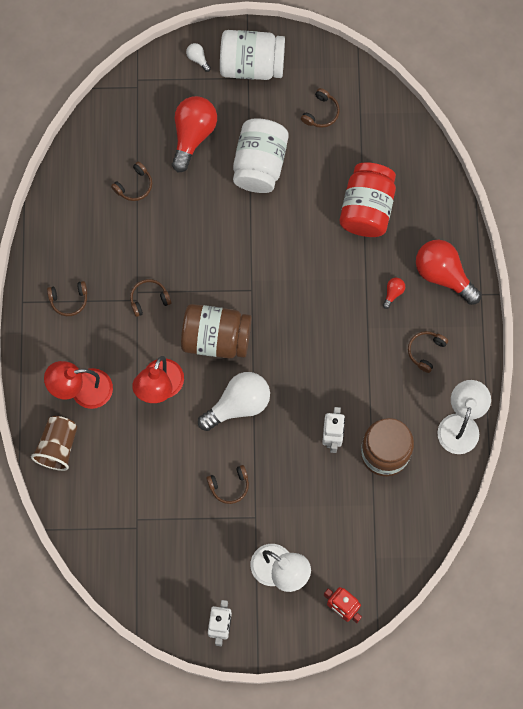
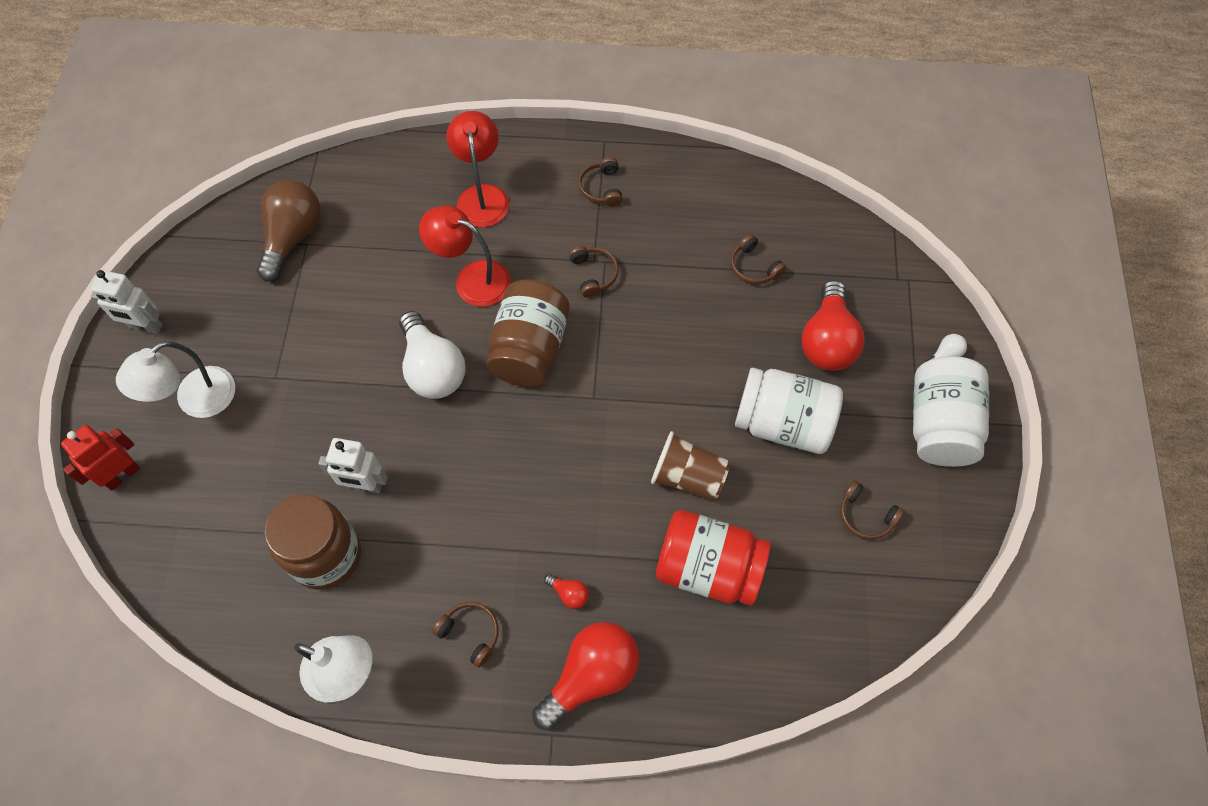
camera: 95 degrees right, 10 degrees down
(58, 446) = (416, 168): brown cup -> brown cup (687, 477)
(131, 531) = (293, 237): none -> brown light bulb
(193, 135) = (827, 341): red light bulb -> red light bulb turned 75 degrees clockwise
(229, 486) = (324, 350): brown headphones -> none

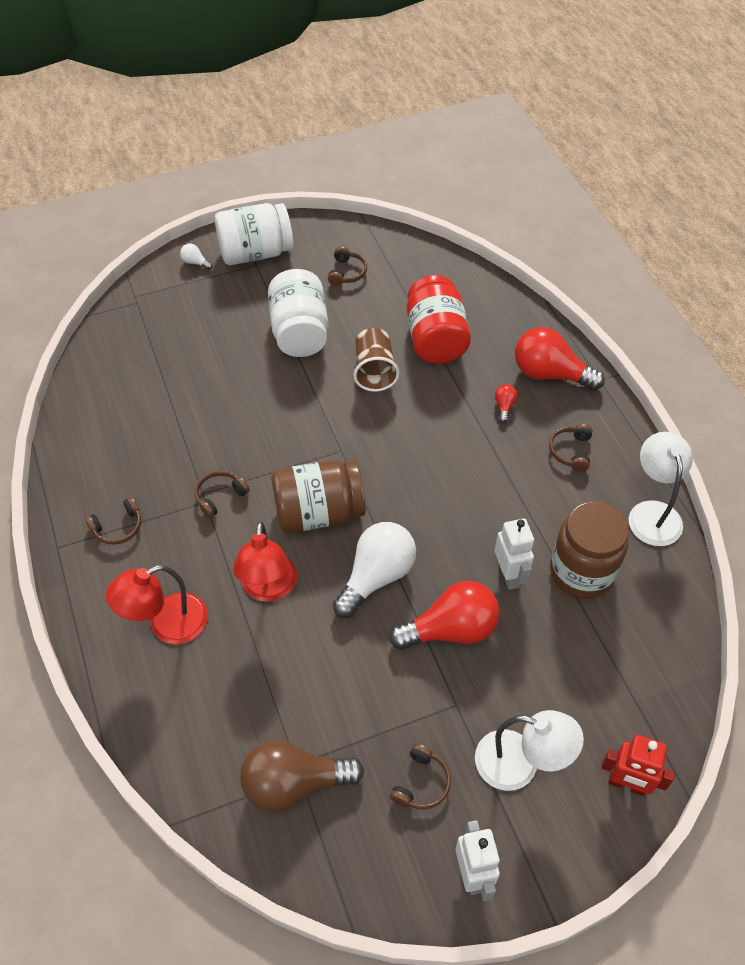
camera: 115 degrees left, 10 degrees down
(753, 267) = (163, 390): brown headphones -> brown headphones (421, 783)
(827, 341) = (214, 327): red light bulb -> red light bulb (451, 630)

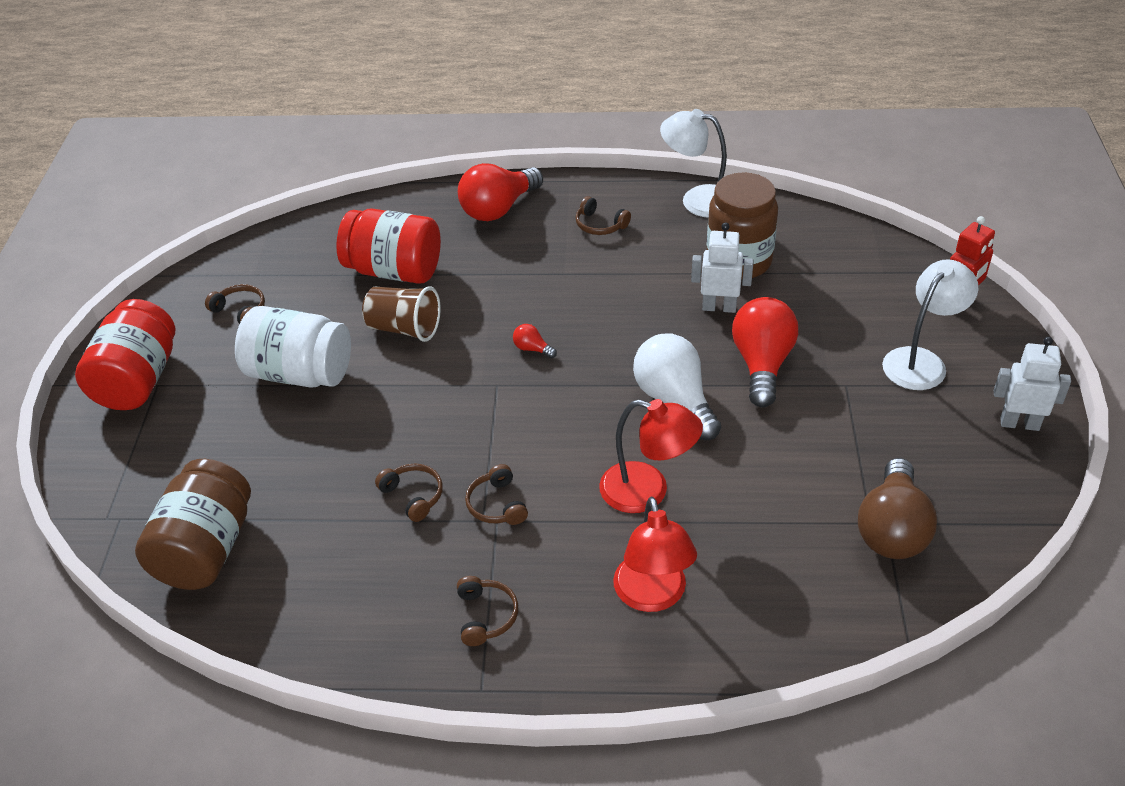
camera: 65 degrees left, 10 degrees down
(195, 262) = (102, 441): white light bulb -> none
(256, 253) = (138, 380): white jar -> red jar
(319, 513) = (569, 424): brown jar -> brown jar (206, 549)
(421, 783) = (920, 433): brown headphones -> brown headphones (413, 496)
(504, 406) = (518, 250): red light bulb -> red light bulb (532, 349)

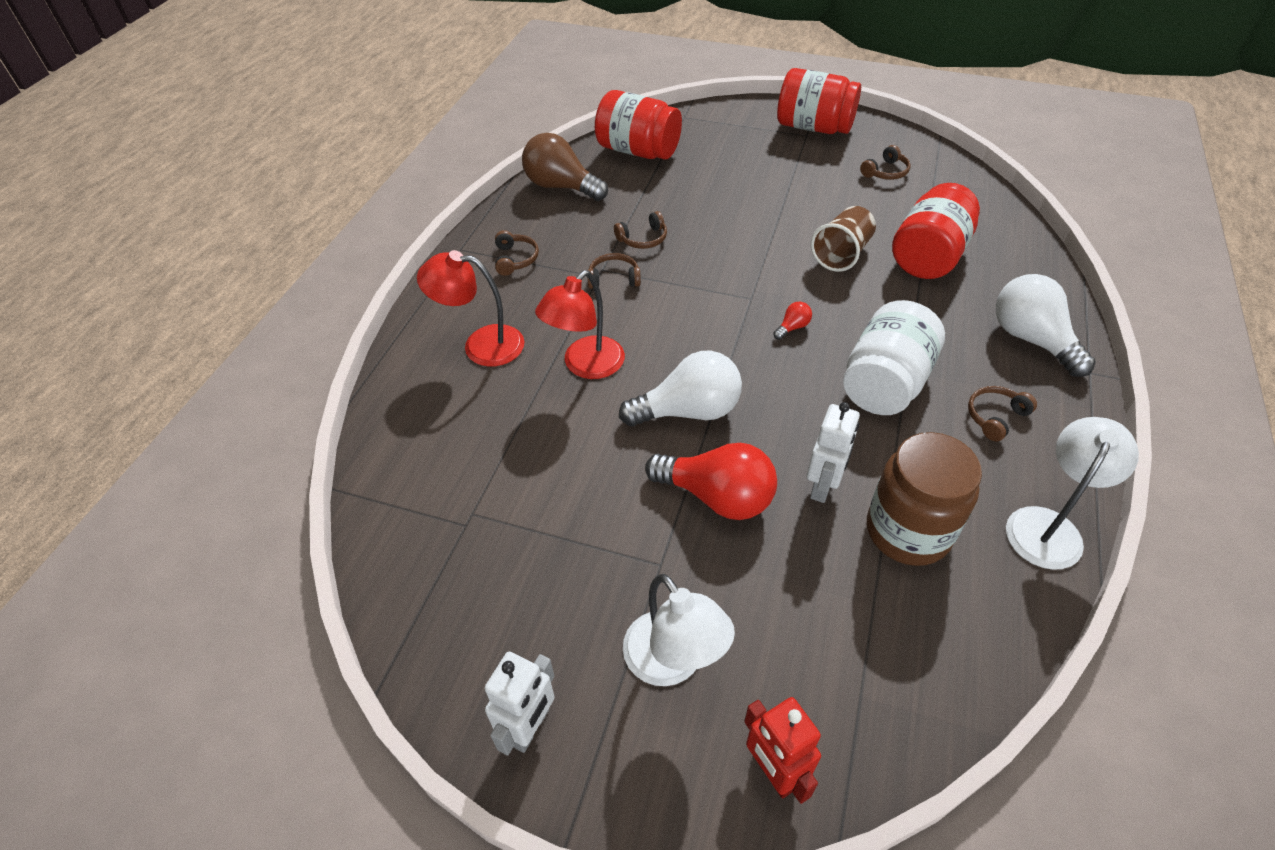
camera: 105 degrees right, 5 degrees up
(206, 549) = (638, 151): brown jar -> red jar
(299, 373) = (799, 196): white jar -> white jar (884, 383)
(486, 616) = (515, 259): brown headphones -> brown headphones turned 105 degrees counterclockwise
(498, 209) = (1031, 339): red light bulb -> white light bulb
(892, 529) = (455, 527): brown light bulb -> brown light bulb (561, 187)

